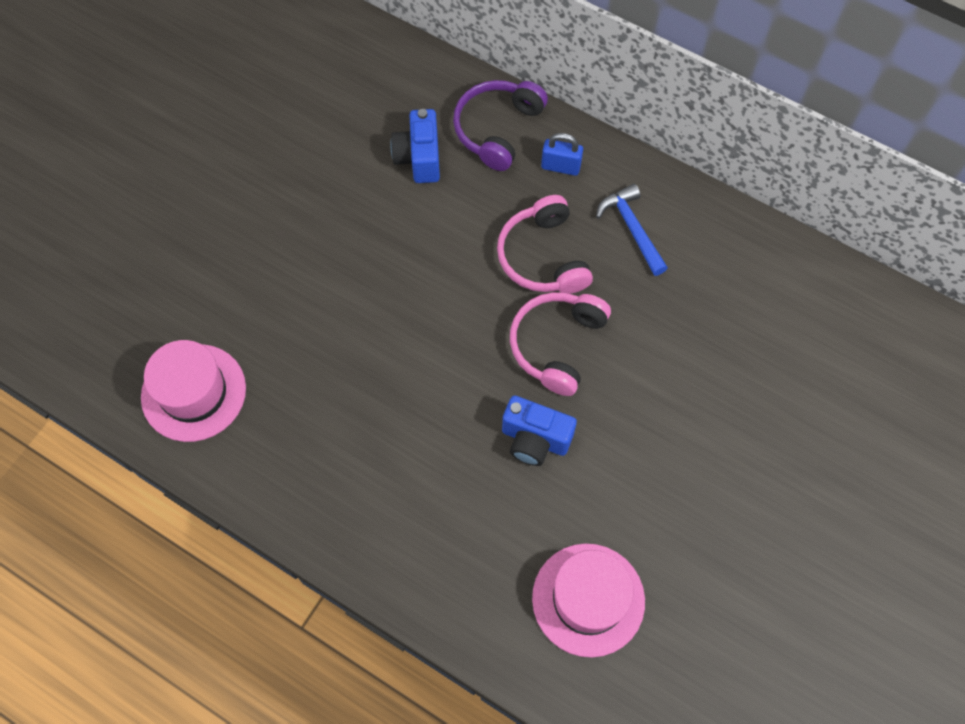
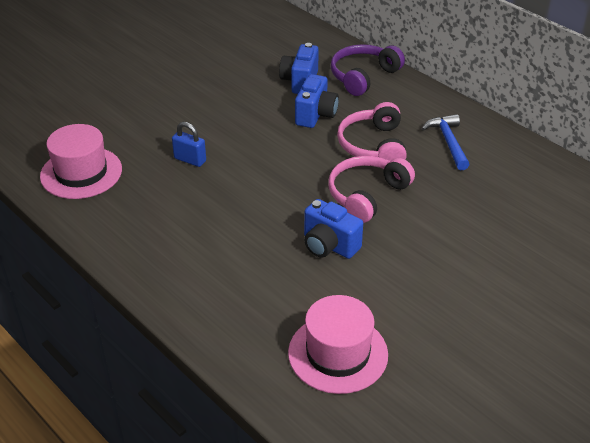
camera: 15 degrees right, 25 degrees down
(457, 217) = (316, 115): none -> blue camera
(560, 166) = (404, 102): blue padlock -> blue padlock (190, 160)

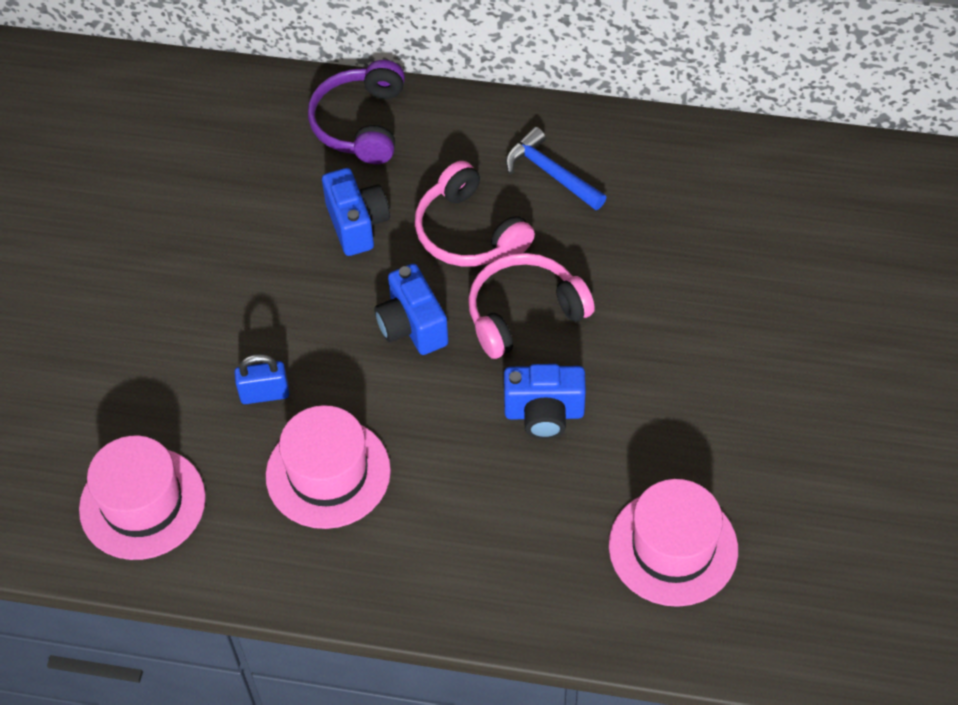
camera: 35 degrees left, 15 degrees up
(183, 209) = (328, 473): none -> pink hat
(300, 82) = (287, 180): blue camera -> blue camera (412, 326)
(366, 195) = (524, 313): pink headphones -> pink headphones turned 60 degrees clockwise

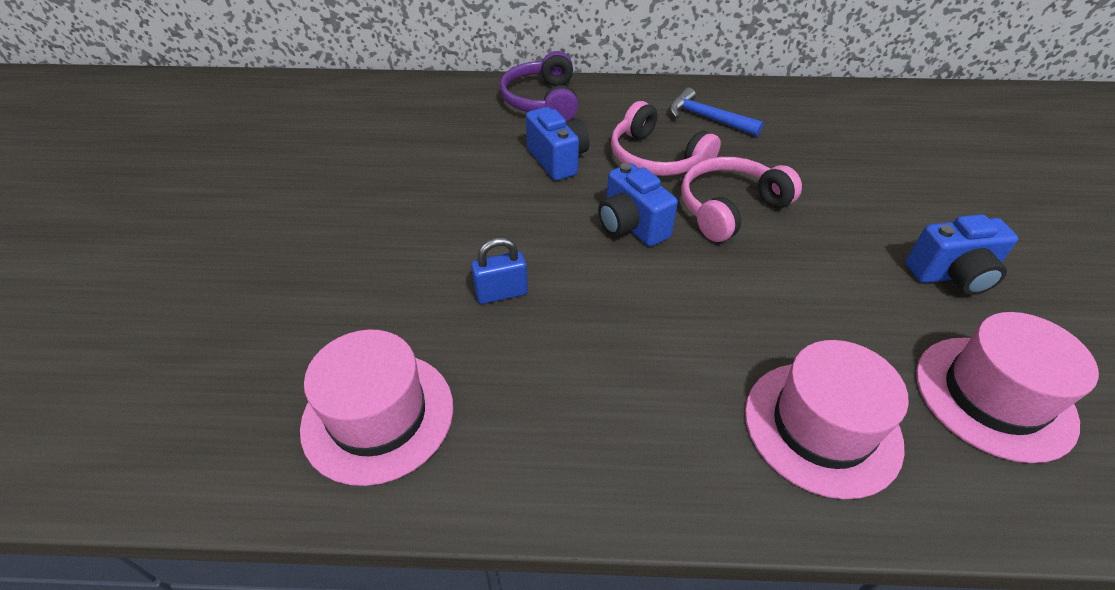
camera: 10 degrees left, 10 degrees down
(328, 473) = (587, 361): pink hat -> pink hat (822, 427)
(544, 413) = (788, 284): blue camera -> blue camera (951, 275)

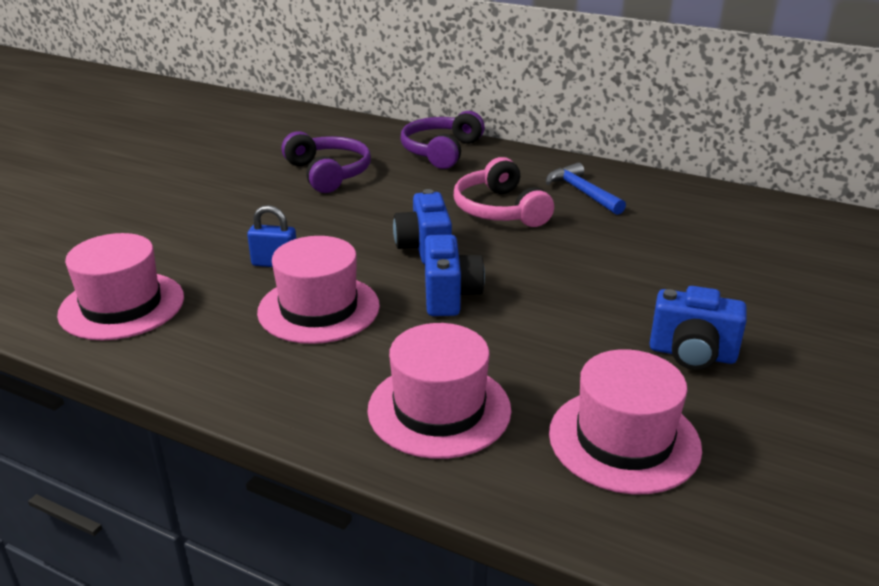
camera: 25 degrees right, 15 degrees down
(455, 156) = (328, 173): none -> purple headphones
(558, 160) = (410, 193): blue camera -> blue camera (450, 296)
(598, 339) = (319, 309): none -> pink hat
(730, 208) = (528, 257): pink headphones -> none

